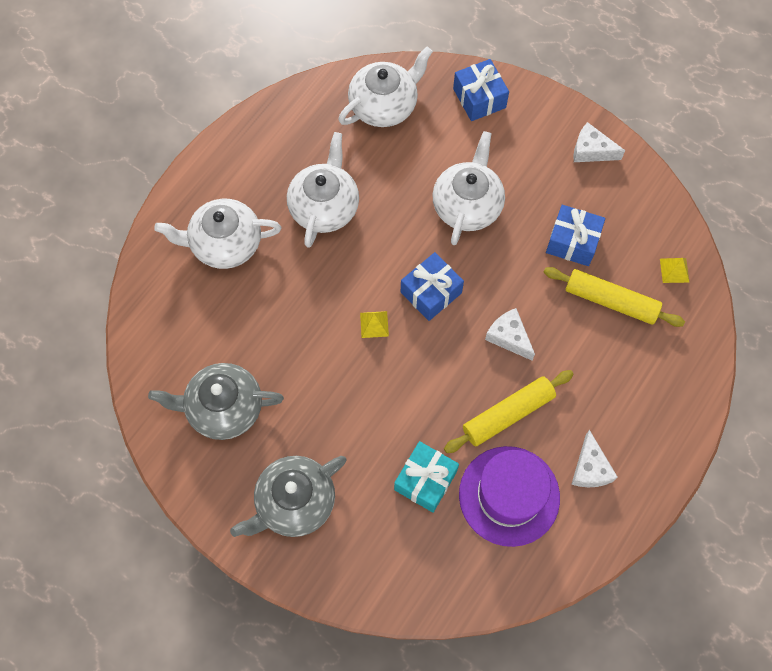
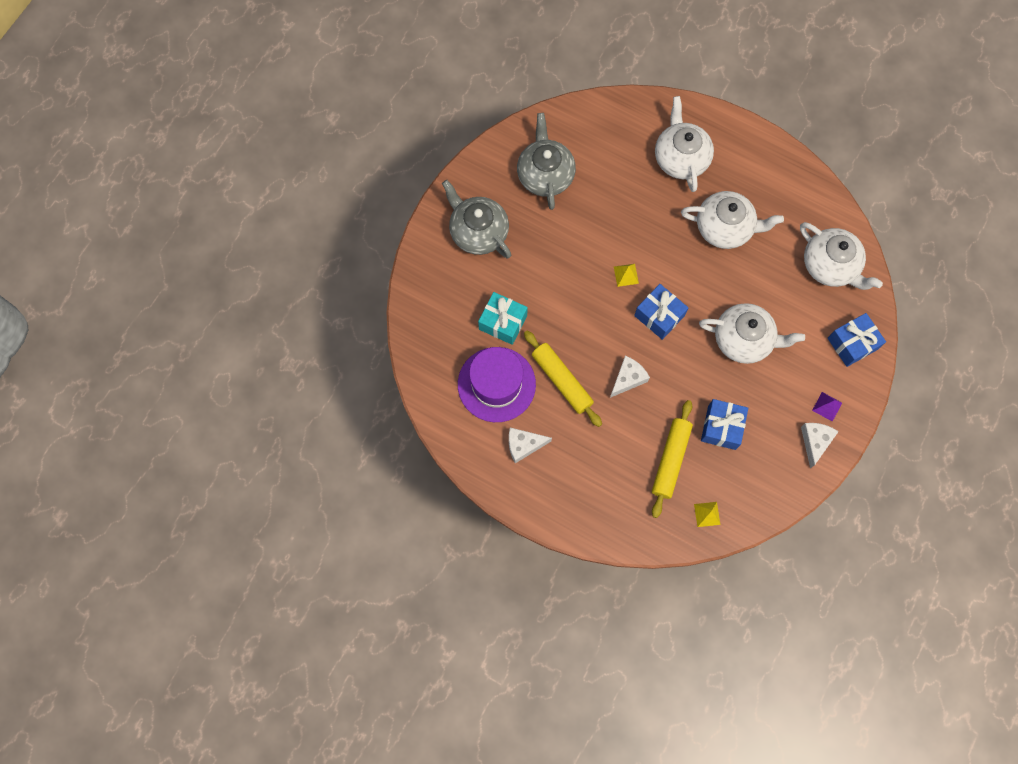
camera: 85 degrees right, 5 degrees up
(551, 133) = (827, 406): none -> purple pyramid

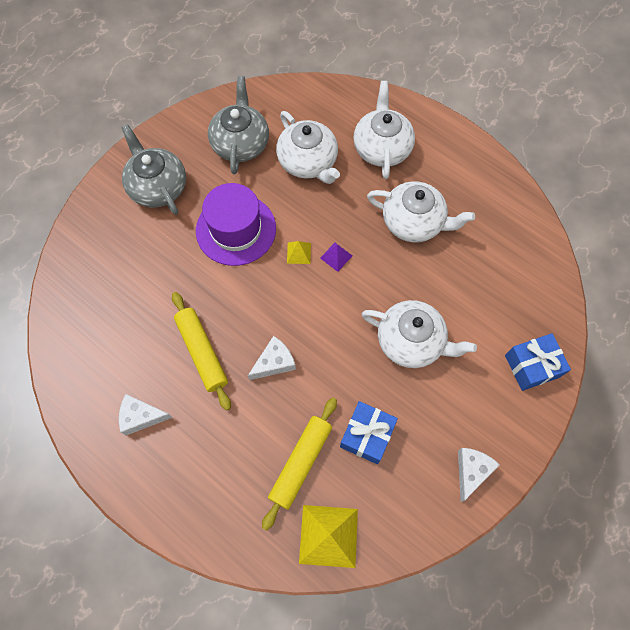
camera: 10 degrees right, 5 degrees down
(496, 384) = (131, 344): purple hat -> purple hat (236, 229)
(503, 322) = (156, 280): turquoise gift -> none
(659, 316) = (324, 301): blue gift -> none
(707, 514) = (328, 536): yellow pyramid -> yellow pyramid, size x2.02
(827, 406) = (492, 432): purple pyramid -> purple pyramid (336, 256)
(830, 266) = (520, 278): white teapot -> white teapot (308, 162)

